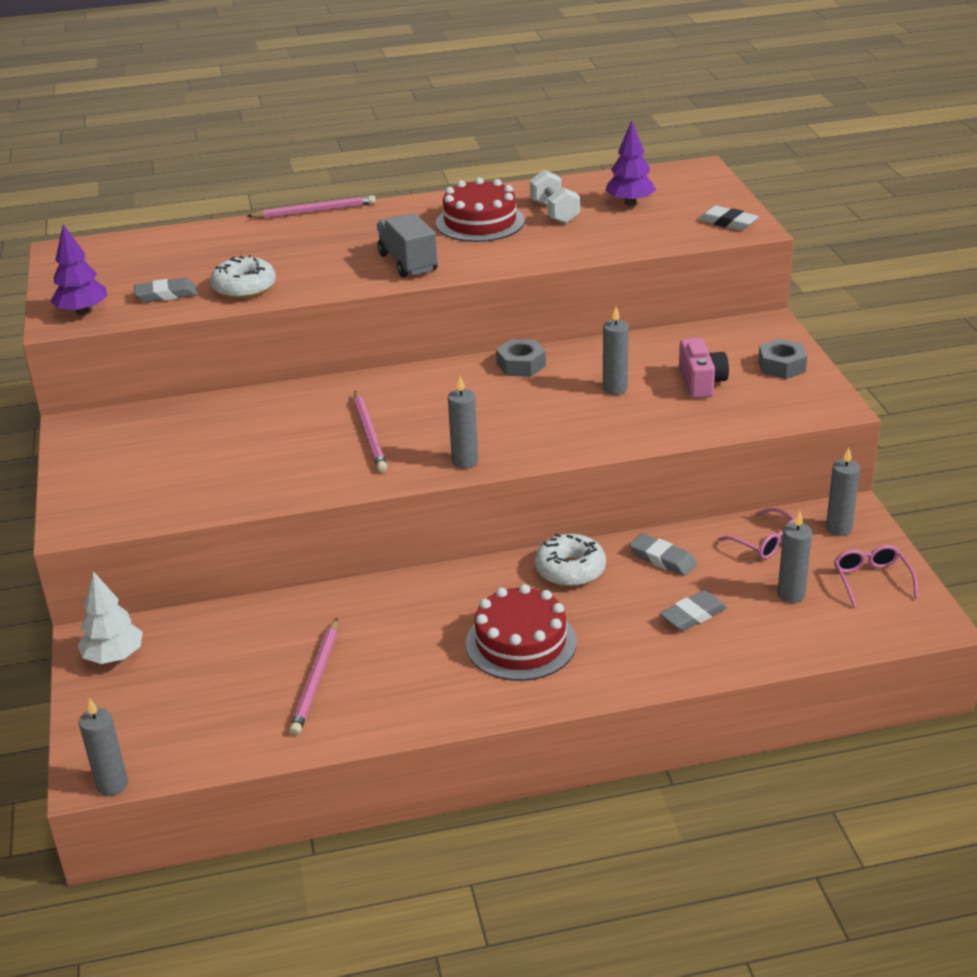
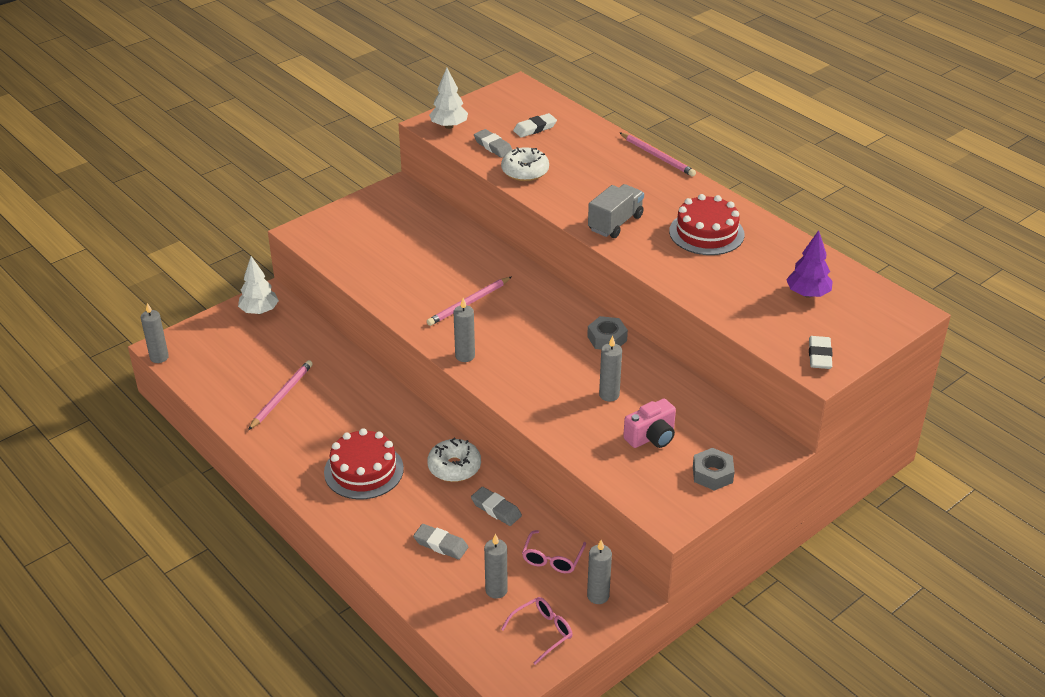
camera: 60 degrees right, 5 degrees up
(82, 312) = (449, 126): purple tree -> white tree
(165, 262) = (535, 128): none -> white eraser
(316, 679) = (281, 396): pink pencil -> pink pencil turned 135 degrees clockwise
(554, 212) = (755, 262): white dumbbell -> none
(662, 559) = (496, 509): grey eraser -> grey eraser turned 60 degrees counterclockwise

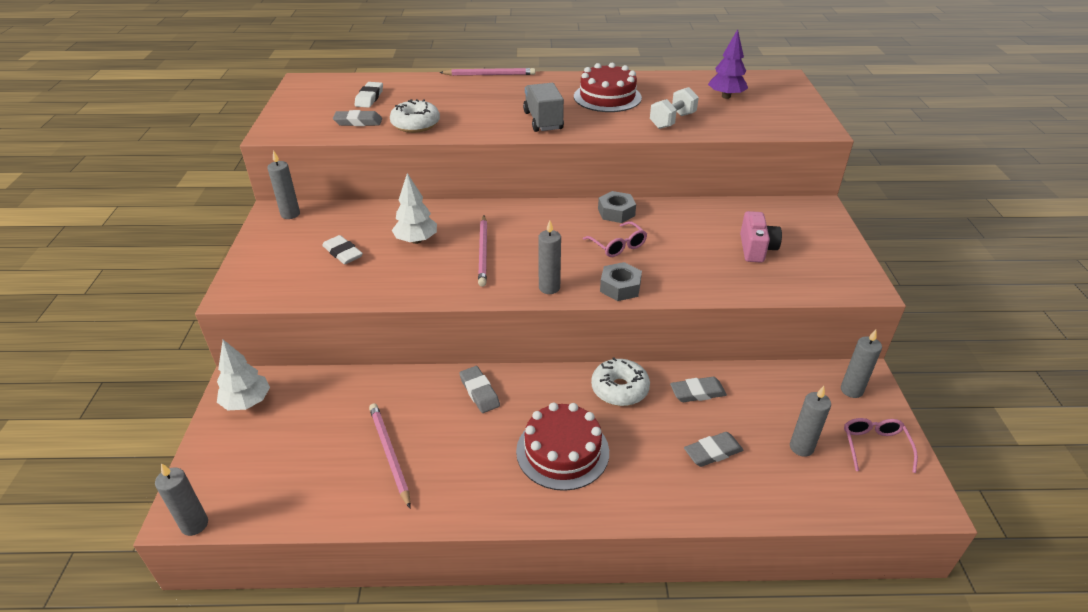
camera: 50 degrees left, 0 degrees up
(376, 402) = (479, 392): none -> grey eraser
(449, 126) = (293, 127): white tree -> white tree (416, 240)
(552, 558) = (787, 392): pink glasses -> pink glasses (618, 245)
(609, 395) = (685, 243): grey candle -> grey candle (290, 214)
(712, 285) = (672, 121): none -> white dumbbell
(712, 474) = (825, 244): grey nut -> grey nut (620, 287)
(819, 356) = (801, 121): white eraser -> white eraser (343, 253)

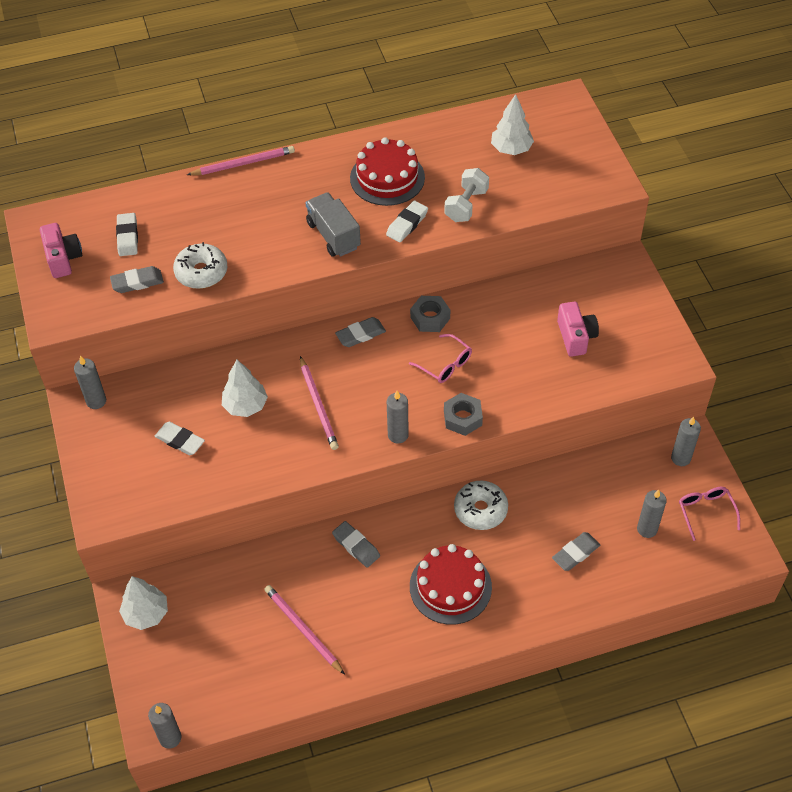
camera: 15 degrees left, 15 degrees up
(309, 101) = (63, 259): none -> pink camera
(613, 124) = (407, 224): none -> white eraser
(697, 392) = (549, 495): grey eraser -> grey eraser (360, 334)
(726, 96) = (511, 149): purple tree -> white tree

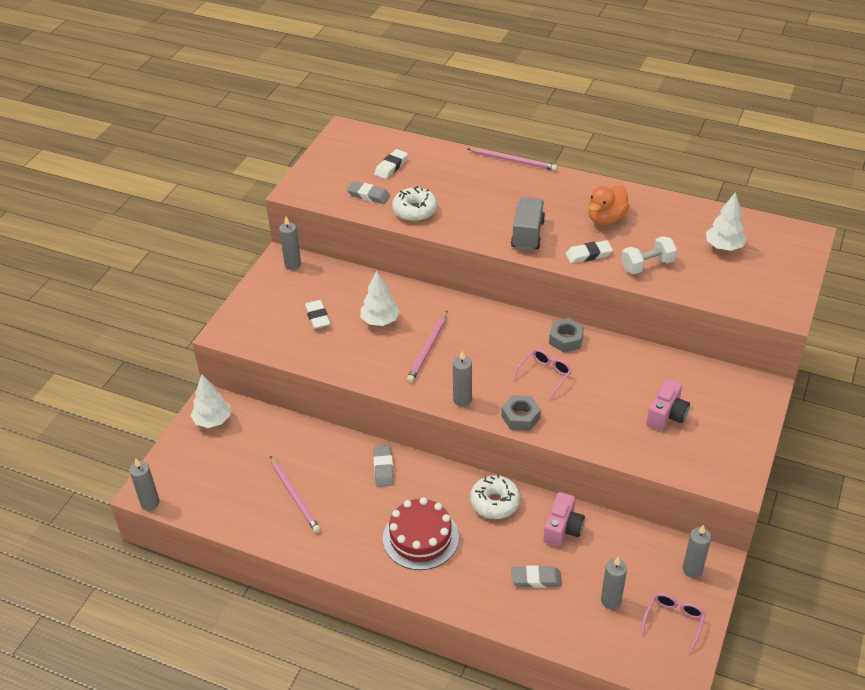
camera: 40 degrees right, 10 degrees down
(63, 259) = (339, 159): pink camera -> pink camera (562, 529)
(303, 629) = (295, 496): pink pencil -> pink pencil turned 150 degrees clockwise
(360, 334) = (504, 322): grey eraser -> none
(387, 178) = (606, 219): red cake -> orange duck
(445, 364) = (544, 375): pink glasses -> pink glasses turned 135 degrees counterclockwise

